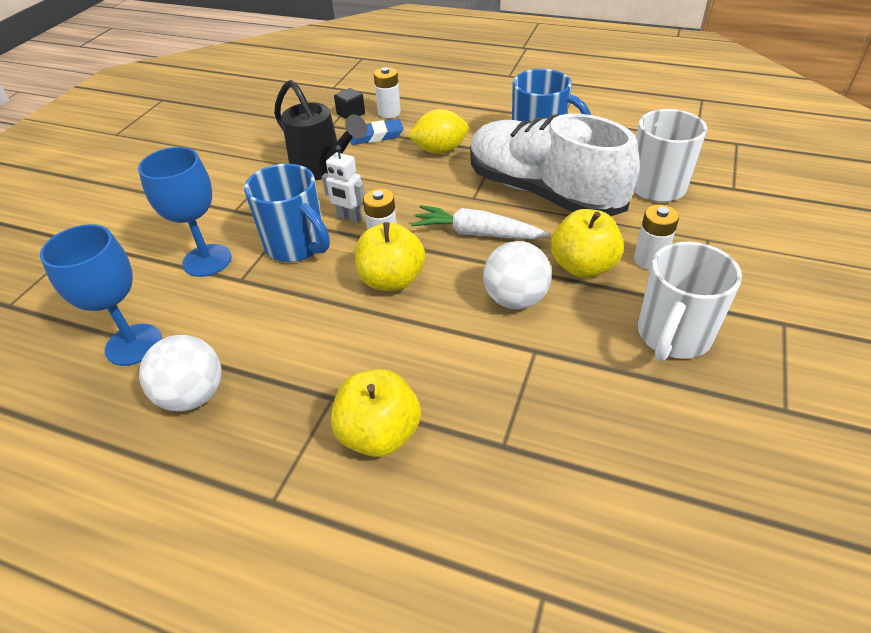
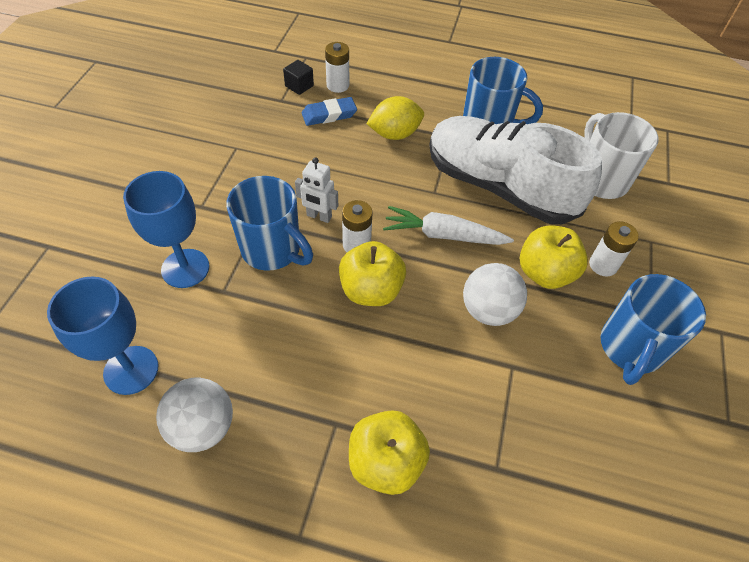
camera: 10 degrees left, 10 degrees up
(322, 168) = (281, 155): black watering can -> none
(672, 336) = (630, 348): white mug -> blue mug

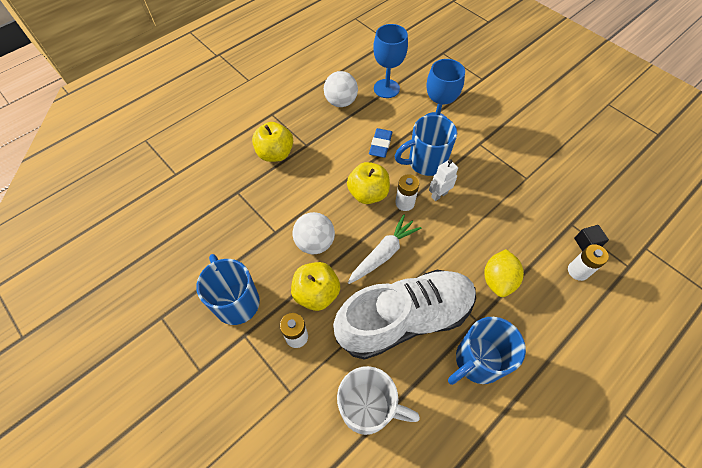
camera: 125 degrees right, 5 degrees up
(329, 114) = (541, 247): blue eraser -> blue eraser (380, 145)

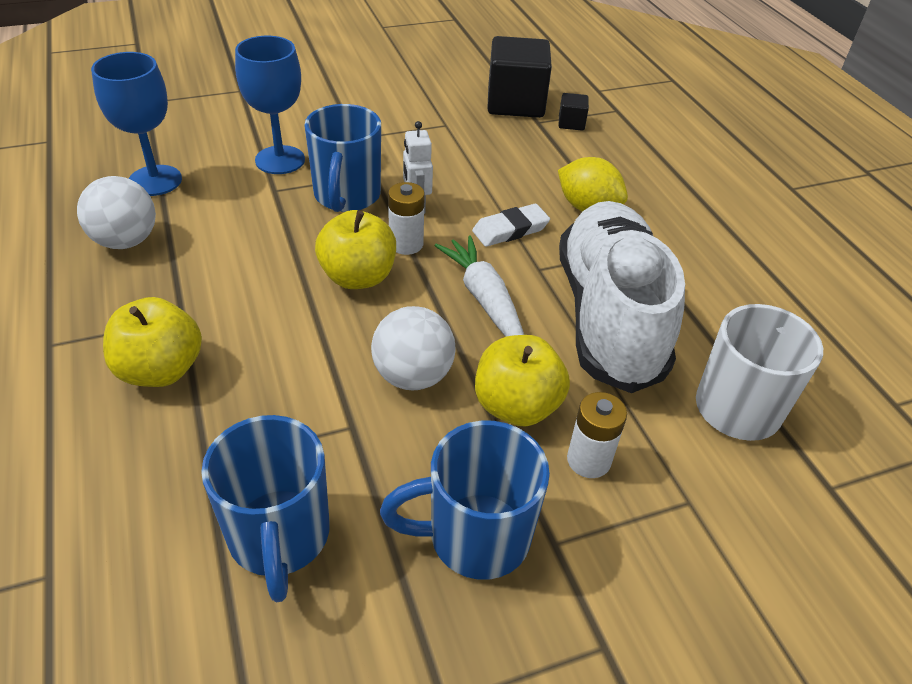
camera: 70 degrees left, 15 degrees down
(380, 145) = (270, 229): blue eraser -> none
(448, 246) = (510, 229): none -> white eraser
(477, 361) = (698, 270): blue mug -> blue mug (279, 537)
(578, 271) = (605, 144): white battery -> none
(582, 204) = (515, 103): none -> black cube

